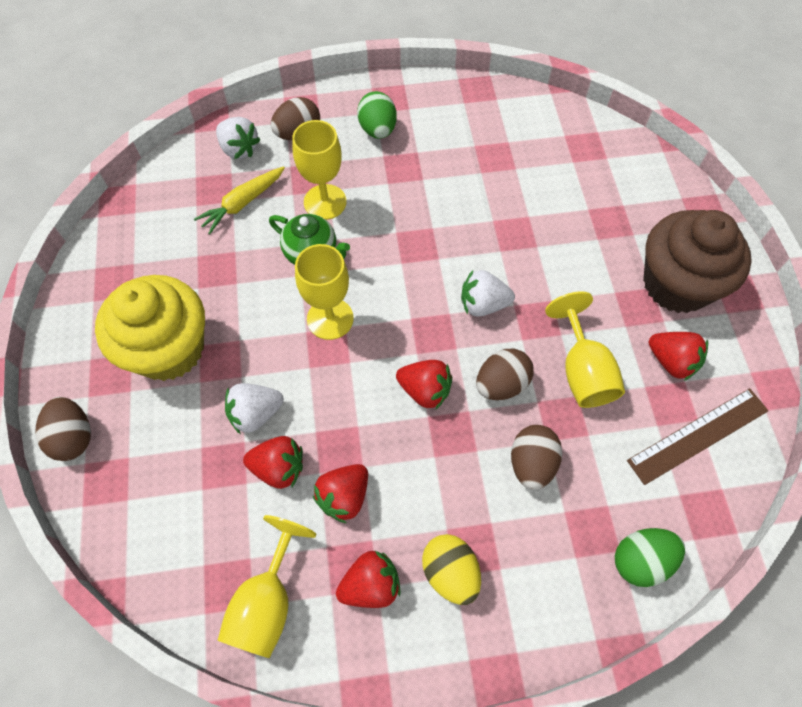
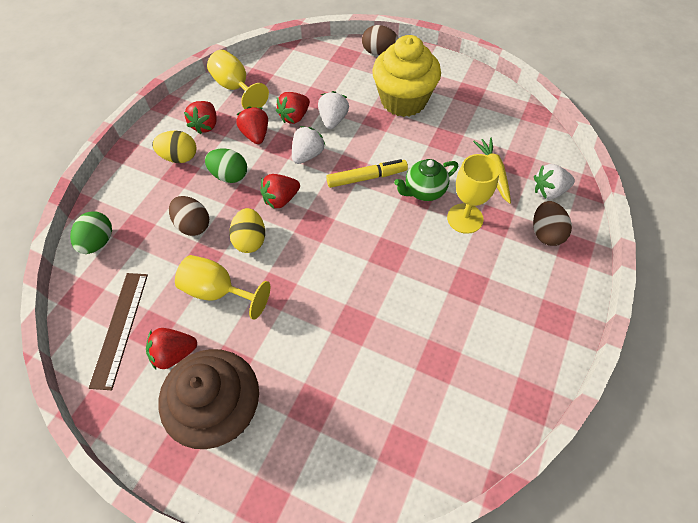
camera: 125 degrees right, 5 degrees down
(330, 319) = (367, 178): yellow goblet -> yellow marker
(378, 130) = (520, 289): green egg -> green egg (229, 176)
(483, 304) = (312, 265): white strawberry -> white strawberry (307, 155)
(501, 384) = (250, 240): brown egg -> yellow egg

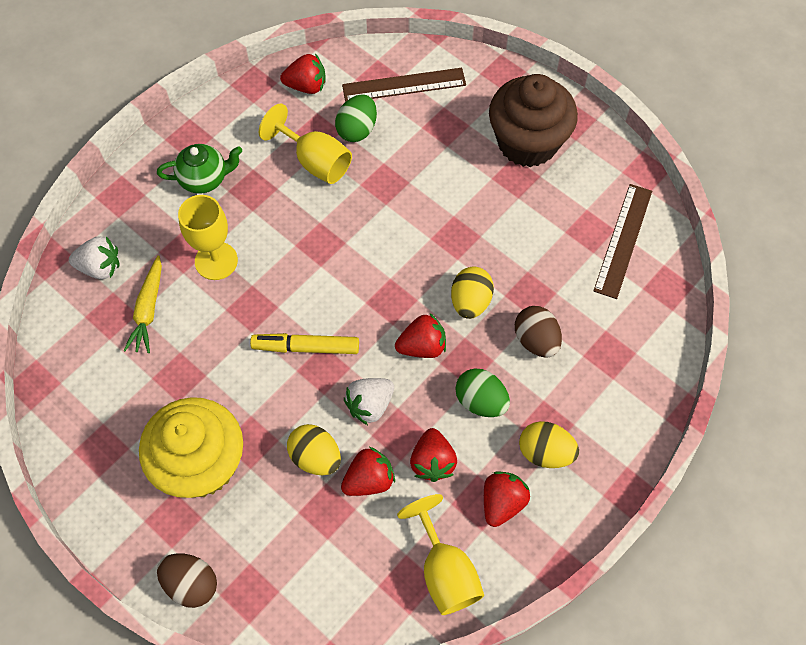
camera: 165 degrees left, 5 degrees up
(98, 242) = (652, 349): green egg -> green egg (357, 130)
(174, 353) = (567, 201): red strawberry -> red strawberry (306, 86)
(218, 291) = (516, 251): yellow goblet -> yellow goblet (315, 161)
(333, 120) = (315, 457): white strawberry -> yellow egg
(371, 448) = (404, 85): none -> brown ruler
(424, 191) = (245, 308): green teapot -> green teapot (205, 179)
(545, 233) = (139, 220): brown egg -> none

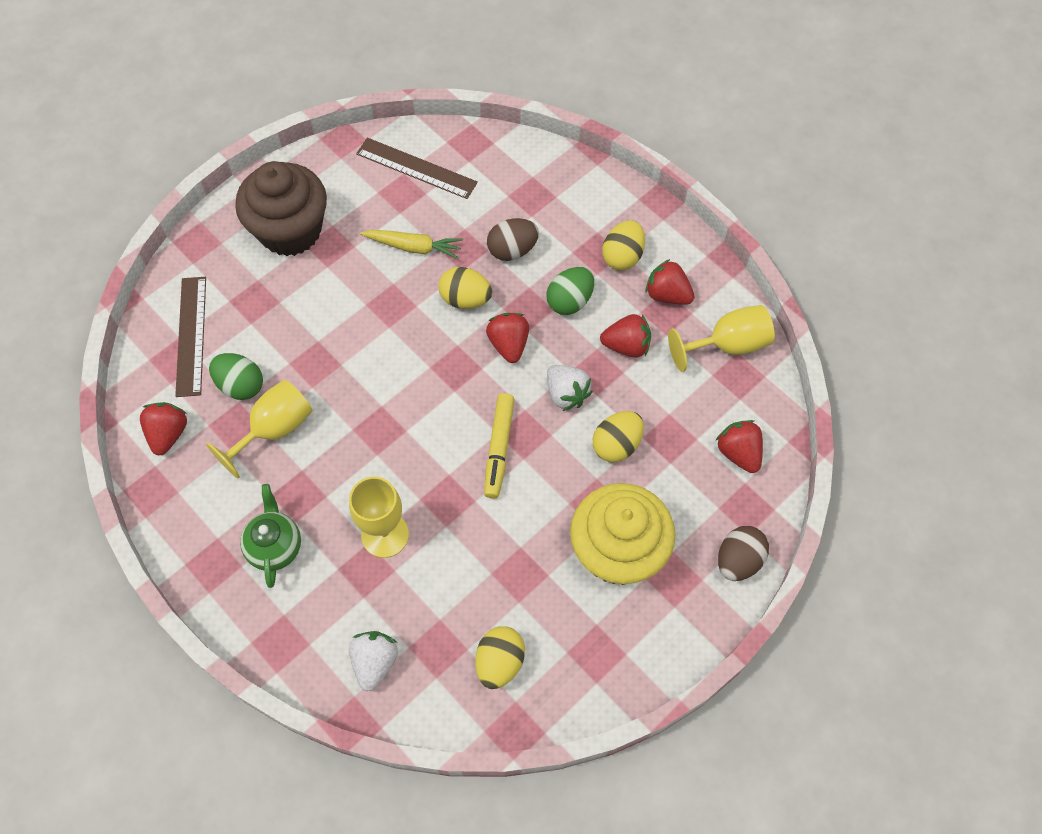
camera: 85 degrees left, 0 degrees up
(95, 366) = (499, 662): none -> yellow egg
(148, 309) = (436, 606): yellow carrot -> yellow carrot (414, 247)
(369, 480) = (641, 400): red strawberry -> red strawberry (738, 453)

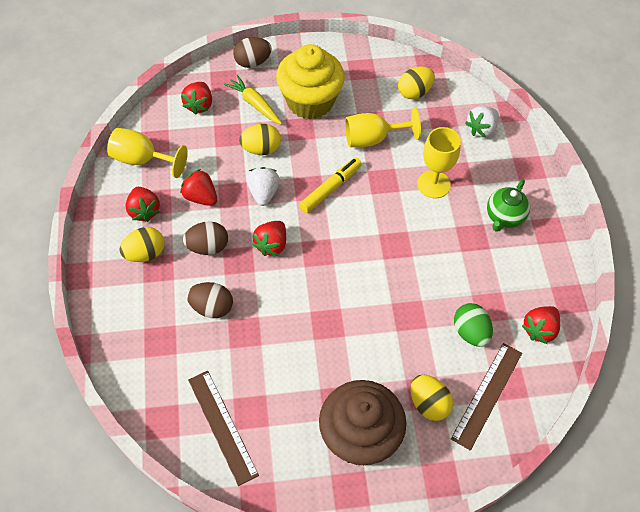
camera: 145 degrees left, 5 degrees down
(274, 429) = (464, 287): yellow goblet -> yellow goblet (373, 139)
(414, 247) = (278, 357): yellow carrot -> yellow carrot (255, 104)
(465, 299) = (273, 293): yellow egg -> yellow egg (428, 404)
(570, 301) = (208, 247): green egg -> brown egg

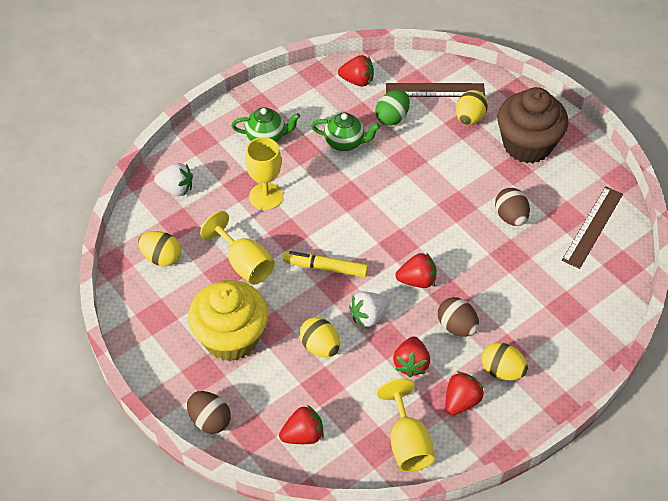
camera: 120 degrees left, 5 degrees down
(212, 307) = (508, 289): brown egg -> brown egg (510, 217)
(255, 104) = (267, 384): yellow carrot -> none
(461, 275) = (345, 142): none -> green teapot

